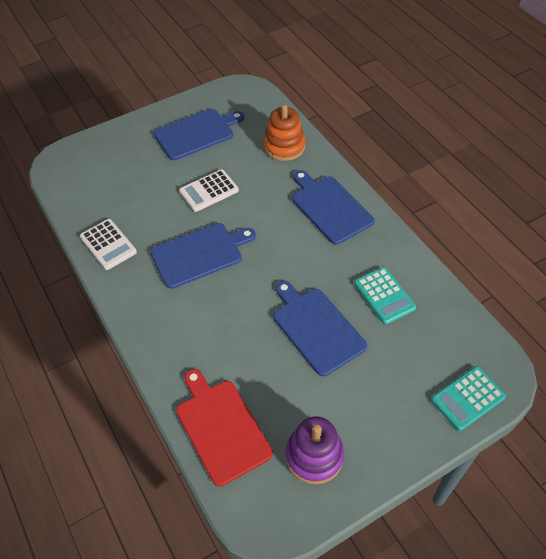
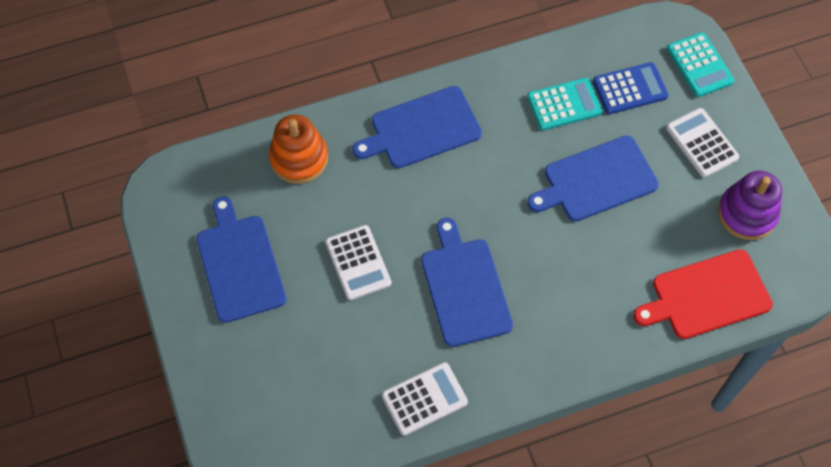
camera: 80 degrees left, 10 degrees up
(380, 408) = (701, 143): none -> white calculator
(418, 343) = (630, 89): none -> blue calculator

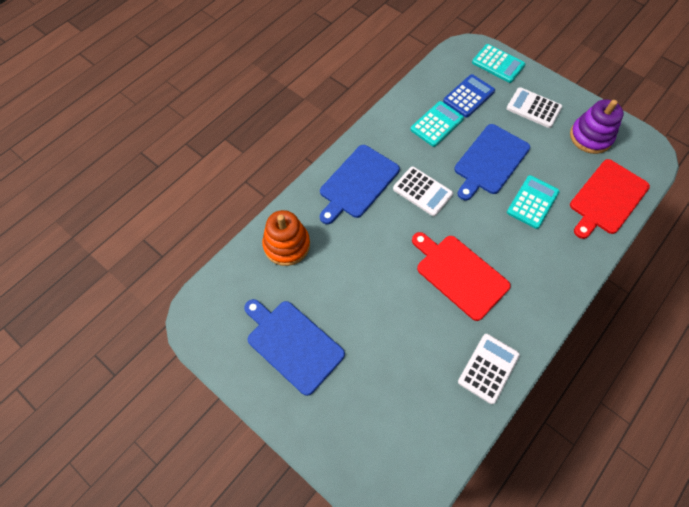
camera: 30 degrees left, 0 degrees up
(358, 263) = (376, 296): white calculator -> white calculator (422, 191)
(464, 287) = (459, 274): blue cutting board -> red cutting board
(611, 253) = (532, 202): none -> turquoise calculator

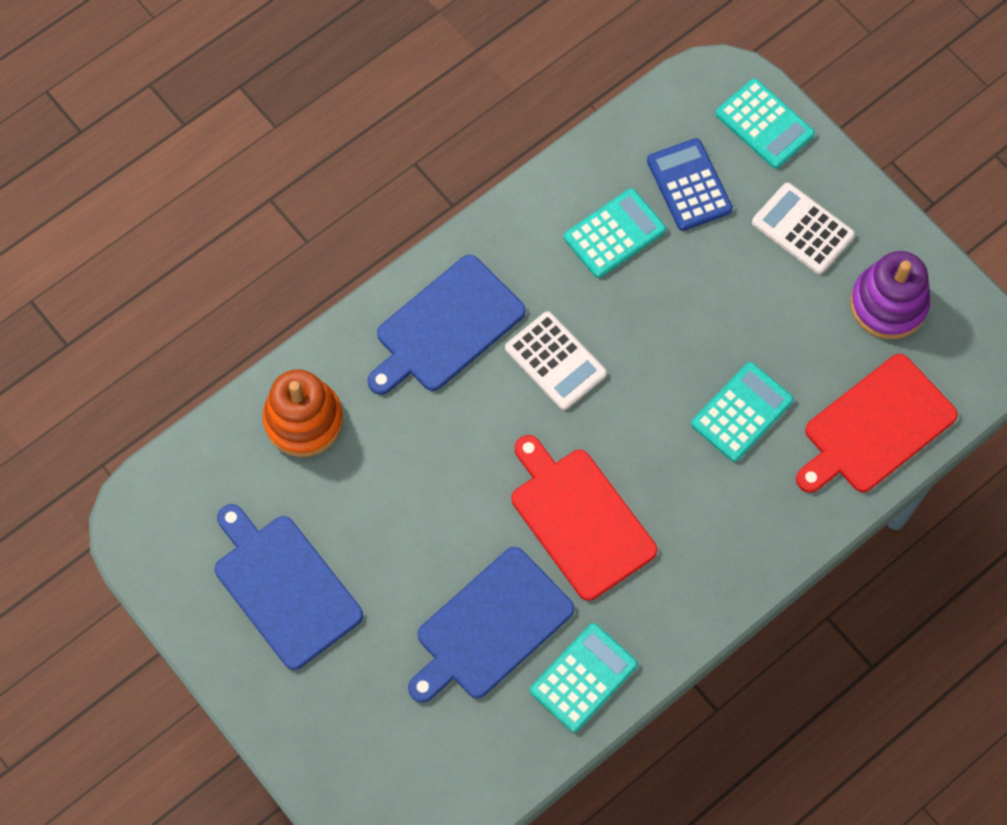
camera: 10 degrees right, 5 degrees up
(468, 96) = (689, 185): blue calculator -> blue calculator turned 75 degrees counterclockwise
(488, 368) = (583, 678): white calculator -> turquoise calculator
(490, 161) = (690, 322): blue cutting board -> blue cutting board (490, 627)

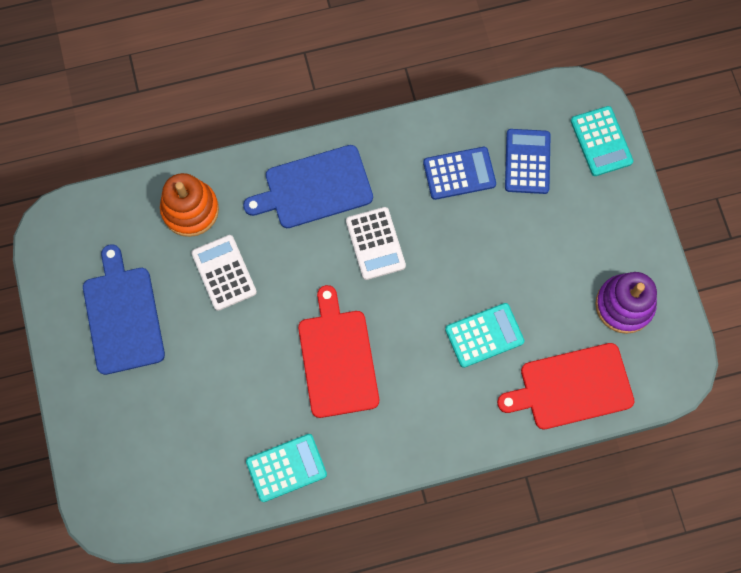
camera: 25 degrees right, 5 degrees up
(490, 627) = (242, 405): blue cutting board -> none
(614, 234) = (459, 173): turquoise calculator -> blue calculator
(802, 229) = (590, 226): white calculator -> white calculator (224, 273)

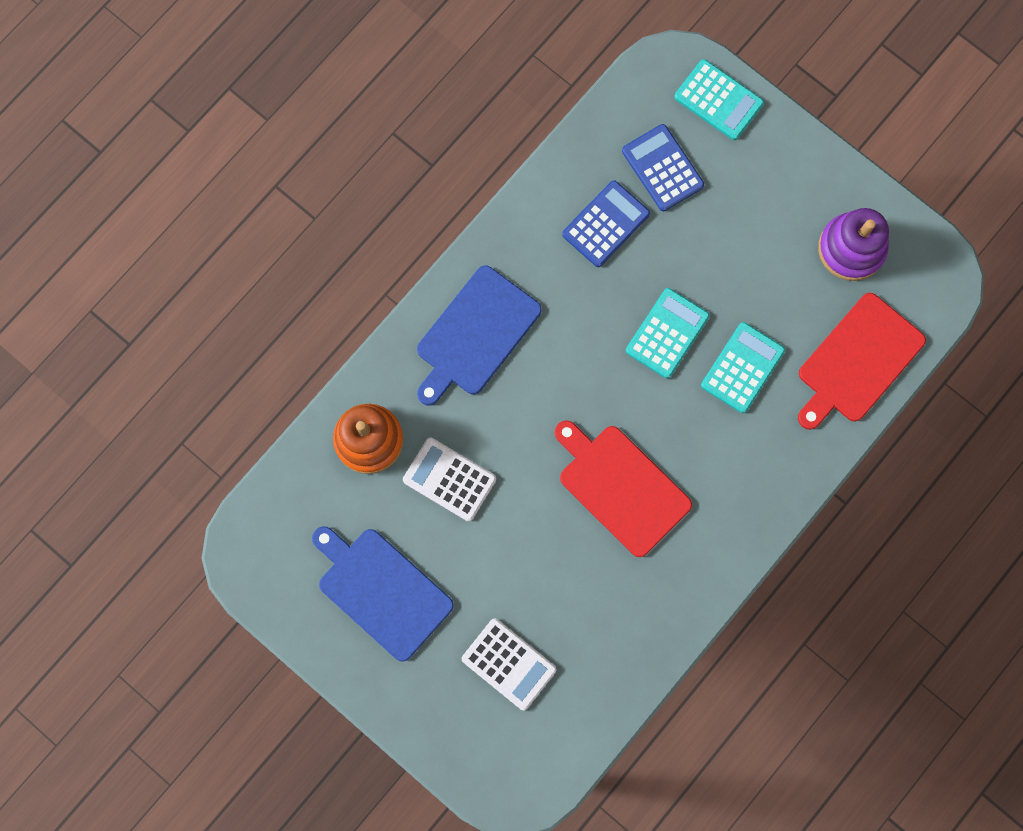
camera: 35 degrees left, 5 degrees up
(286, 468) = (649, 624): turquoise calculator -> turquoise calculator (667, 333)
(375, 243) = (575, 349): white calculator -> white calculator (508, 664)

